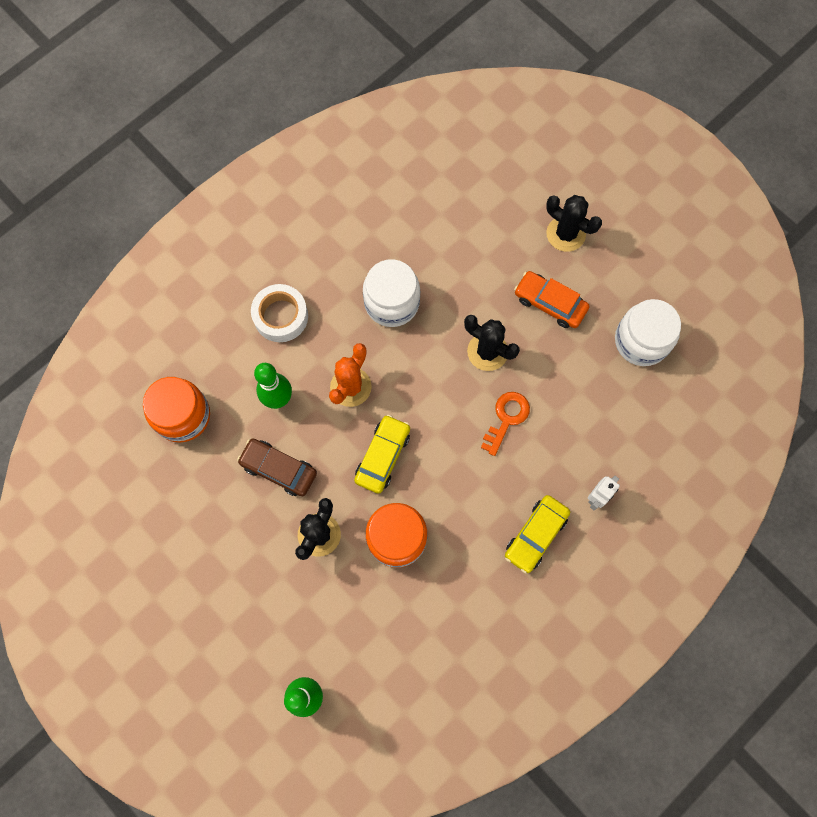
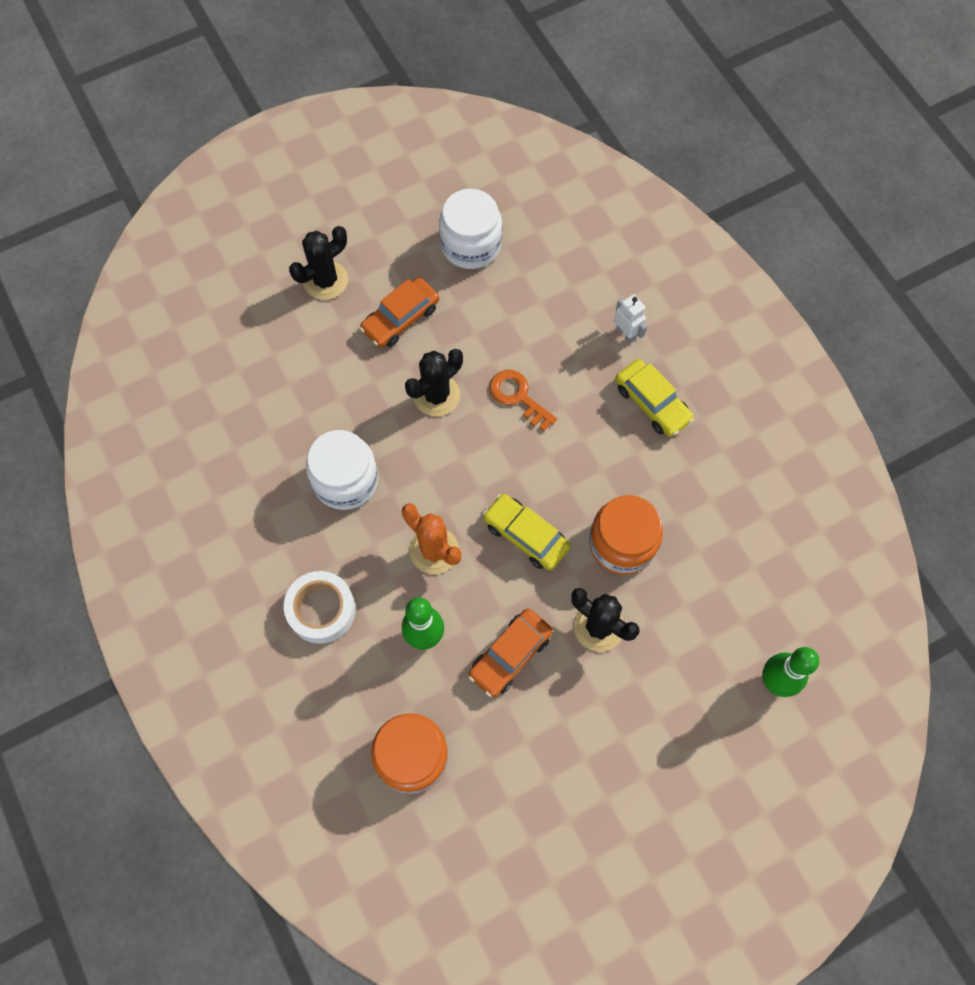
camera: 75 degrees left, 5 degrees down
(279, 469) = (510, 655): brown car -> orange car

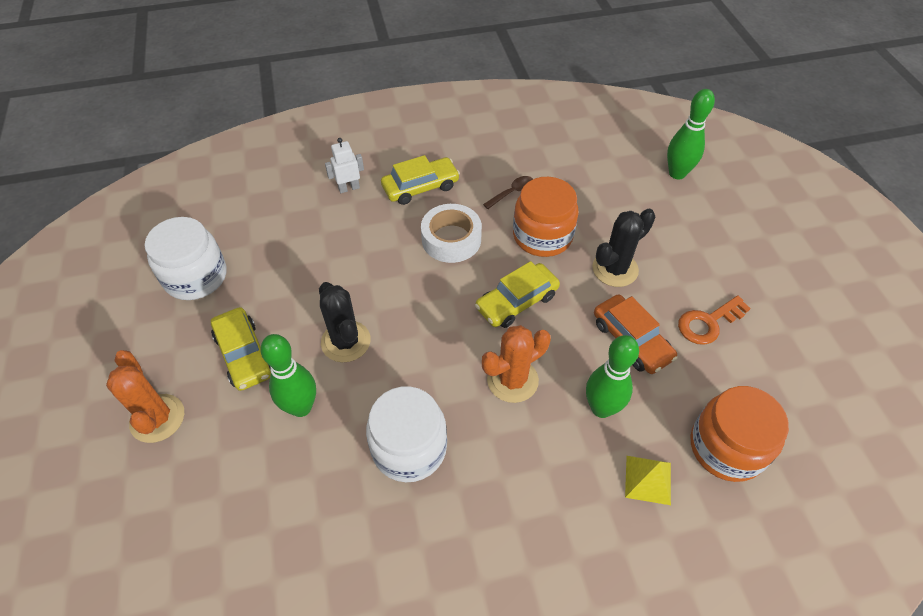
camera: 75 degrees left, 15 degrees down
(321, 610) = (554, 505): white tape -> white tape (451, 239)
(325, 280) = (157, 418): black cactus -> orange cactus
(362, 383) = (301, 407): none -> green bowling pin
(363, 687) = (648, 480): none -> yellow pyramid
(400, 318) = (244, 354): orange car -> yellow car
(518, 396) = (375, 276): orange key -> orange key (708, 323)
(676, 499) = (512, 192): none -> brown spoon

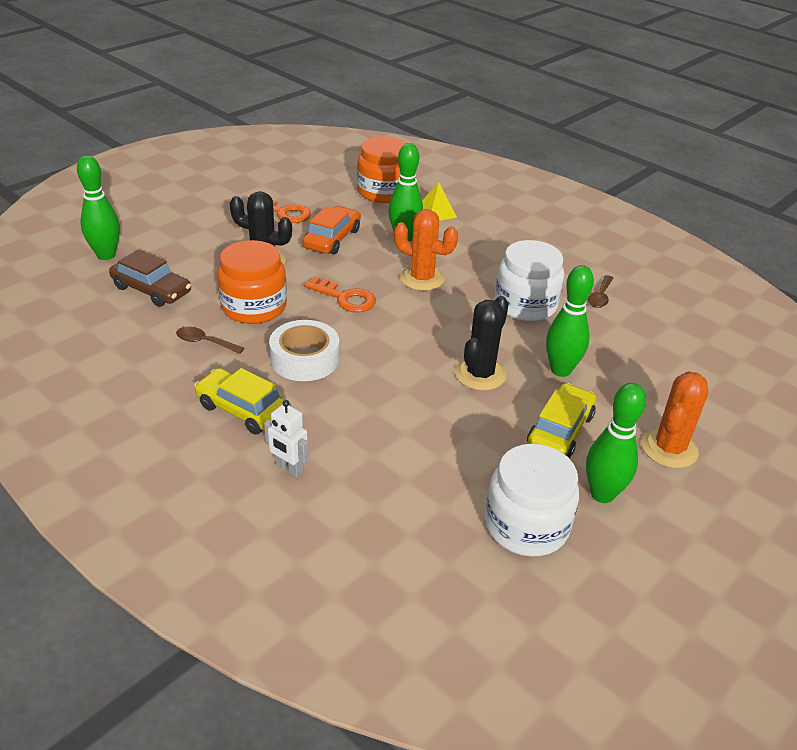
camera: 125 degrees left, 15 degrees down
(172, 337) = (602, 494): none -> green bowling pin
(370, 541) = (600, 296): none -> brown spoon
(517, 302) = (345, 298): yellow car -> orange key
(605, 185) = (151, 289): none -> brown car

